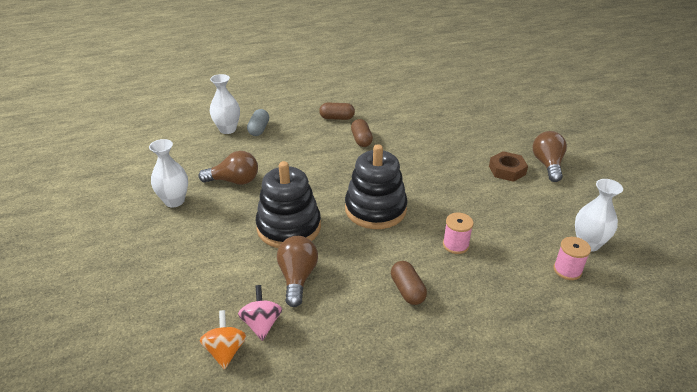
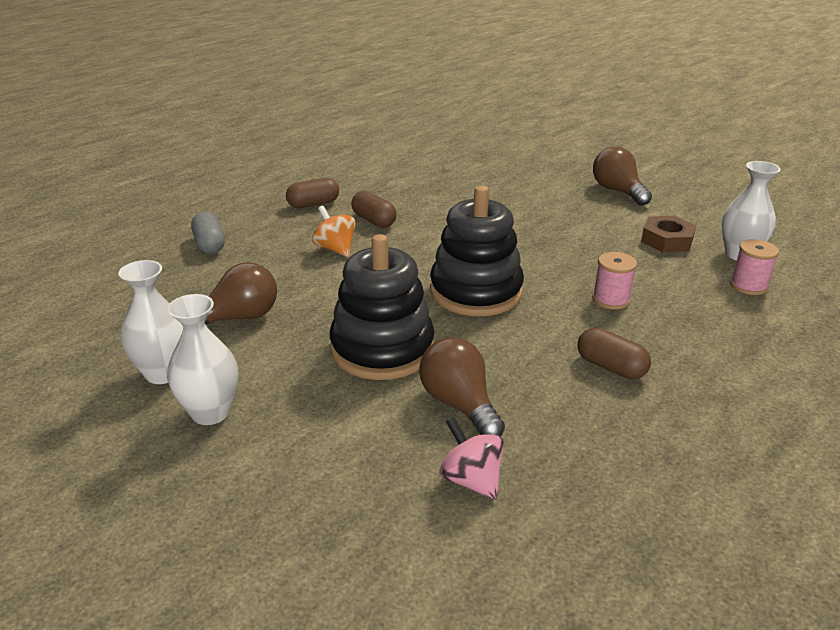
camera: 30 degrees left, 5 degrees down
(225, 351) = (456, 536): orange spinning top -> orange spinning top (335, 249)
(227, 129) = (158, 257): white vase -> white vase (210, 412)
(507, 170) = (582, 208): brown nut -> brown nut (667, 240)

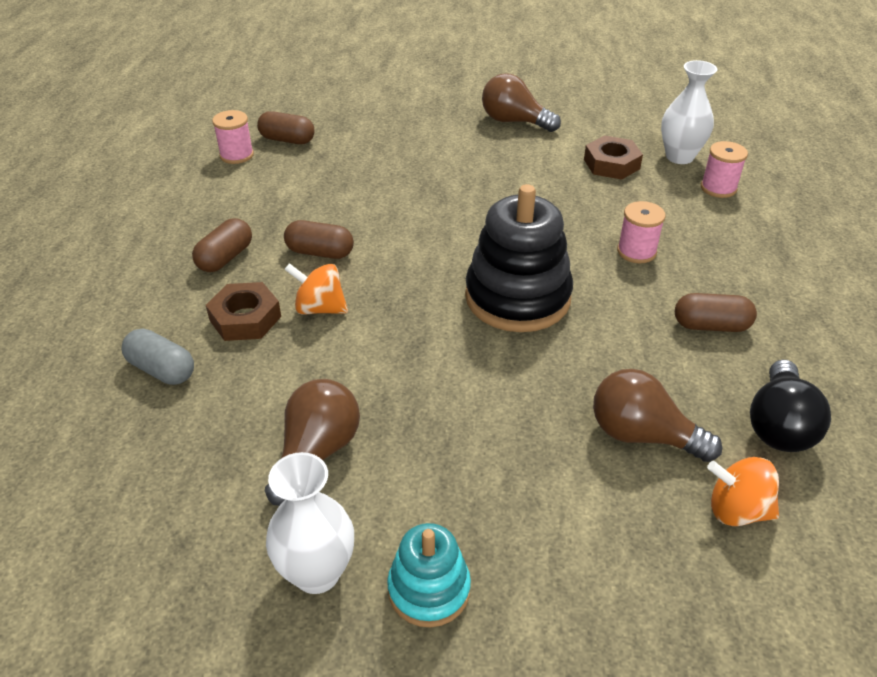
camera: 35 degrees left, 10 degrees up
(210, 412) = (429, 589): white vase -> turquoise stacking toy
(285, 238) = (245, 318): none -> brown nut
(382, 349) = (508, 410): black stacking toy -> none
(389, 154) = (237, 155): none -> pink spool
(432, 155) = (287, 140): none -> brown capsule
(471, 480) = (737, 510): pink spinning top -> orange spinning top
(581, 450) = (779, 425): none -> black light bulb

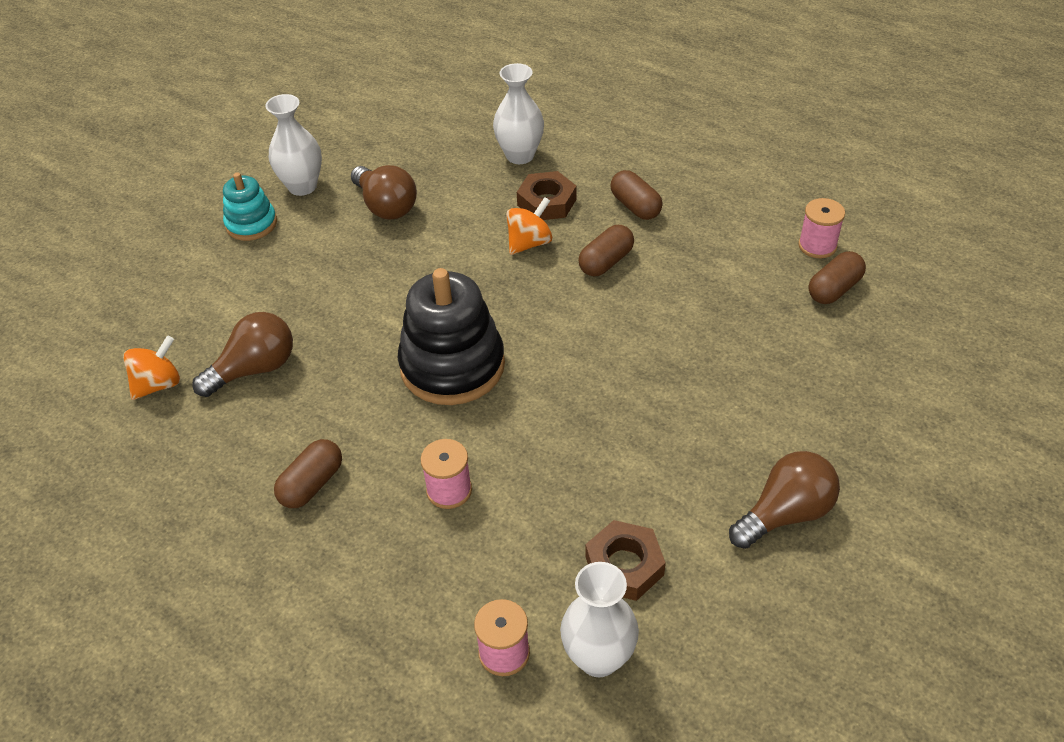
camera: 120 degrees right, 5 degrees up
(162, 369) = (520, 155): grey capsule -> white vase
(779, 425) = (186, 457): black light bulb -> none

